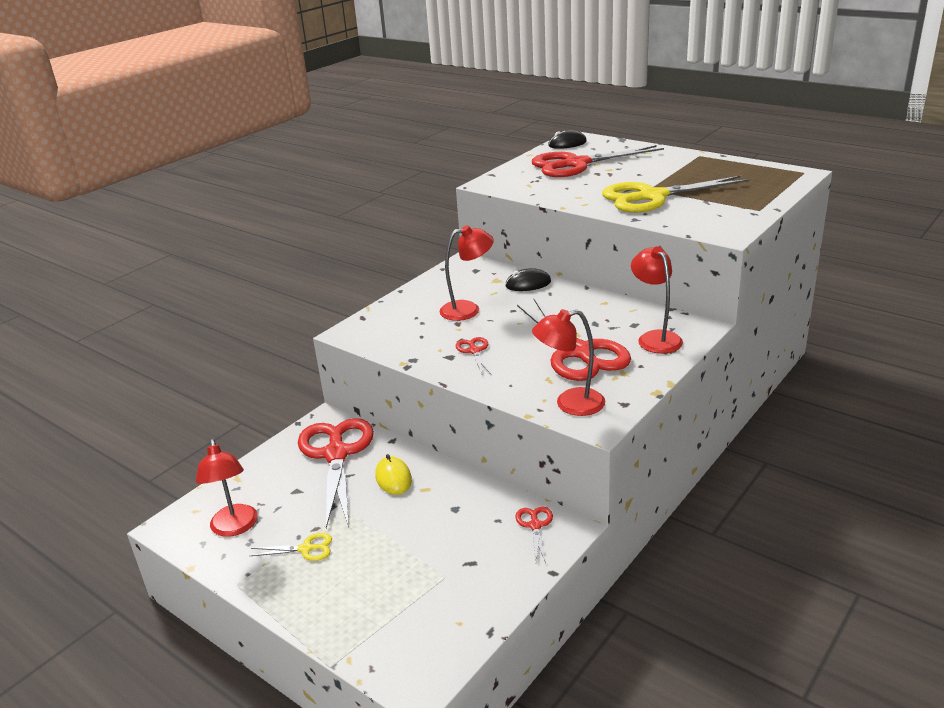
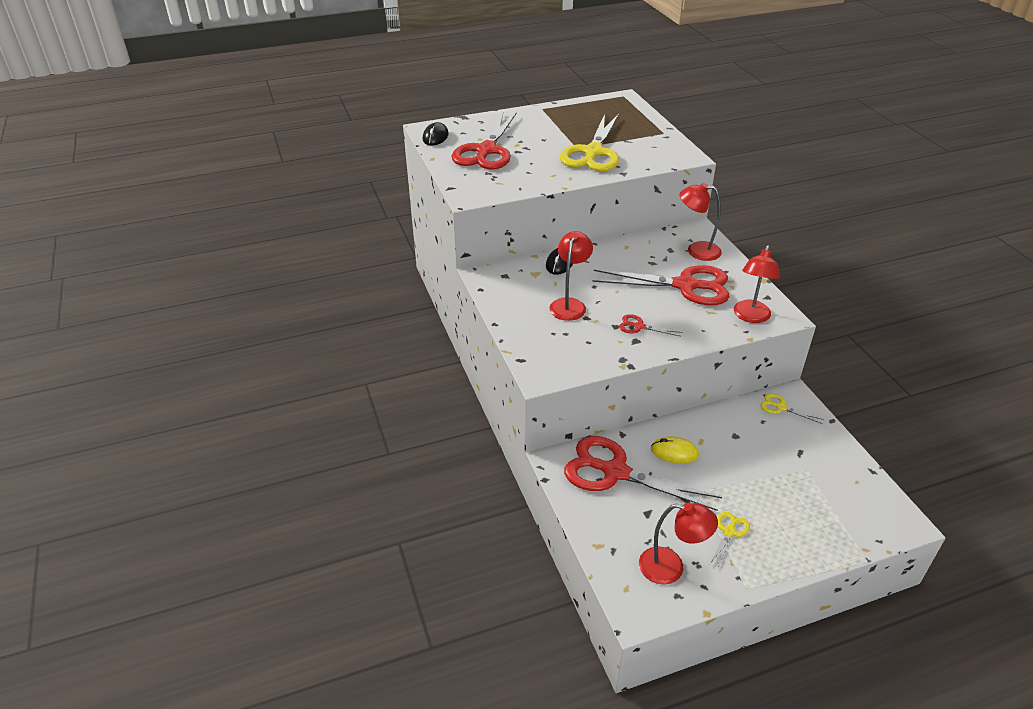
camera: 60 degrees left, 10 degrees up
(535, 525) = (780, 407): red scissors -> yellow scissors

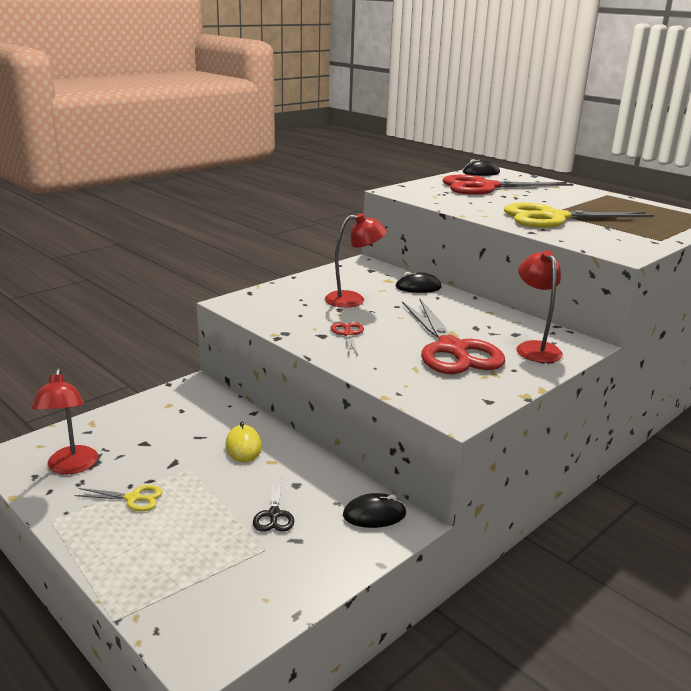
camera: 65 degrees right, 15 degrees down
(615, 472) = (195, 417): red scissors -> none
(750, 317) = (431, 393): red lamp -> none
(769, 456) = (274, 514): none -> black scissors
(780, 407) = (374, 514): yellow scissors -> black mouse

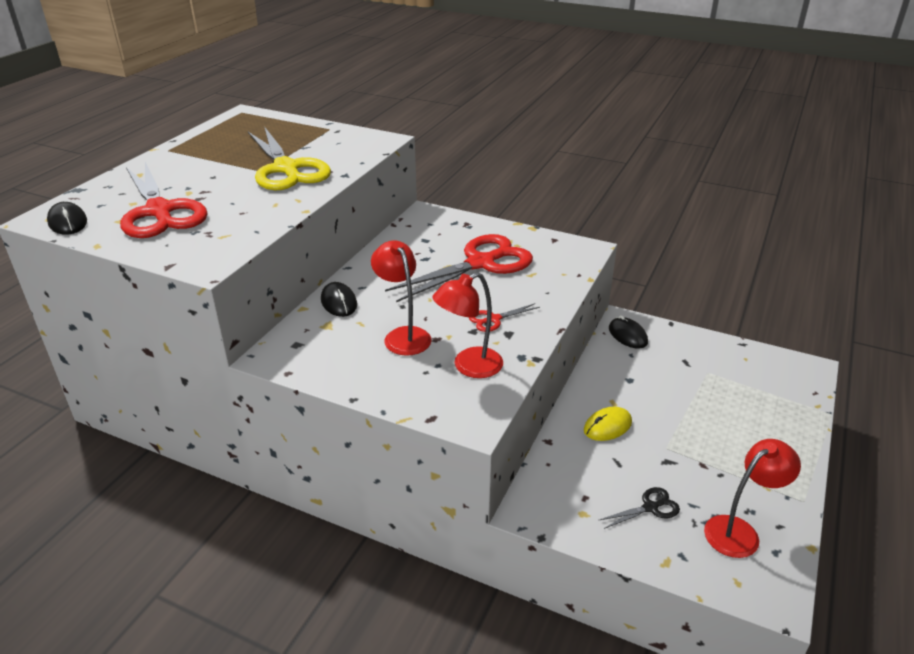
camera: 110 degrees left, 10 degrees up
(133, 498) = (732, 463): yellow scissors -> none
(274, 514) = (672, 379): black scissors -> black scissors (650, 507)
(534, 348) = (447, 230): red lamp -> red lamp (469, 366)

